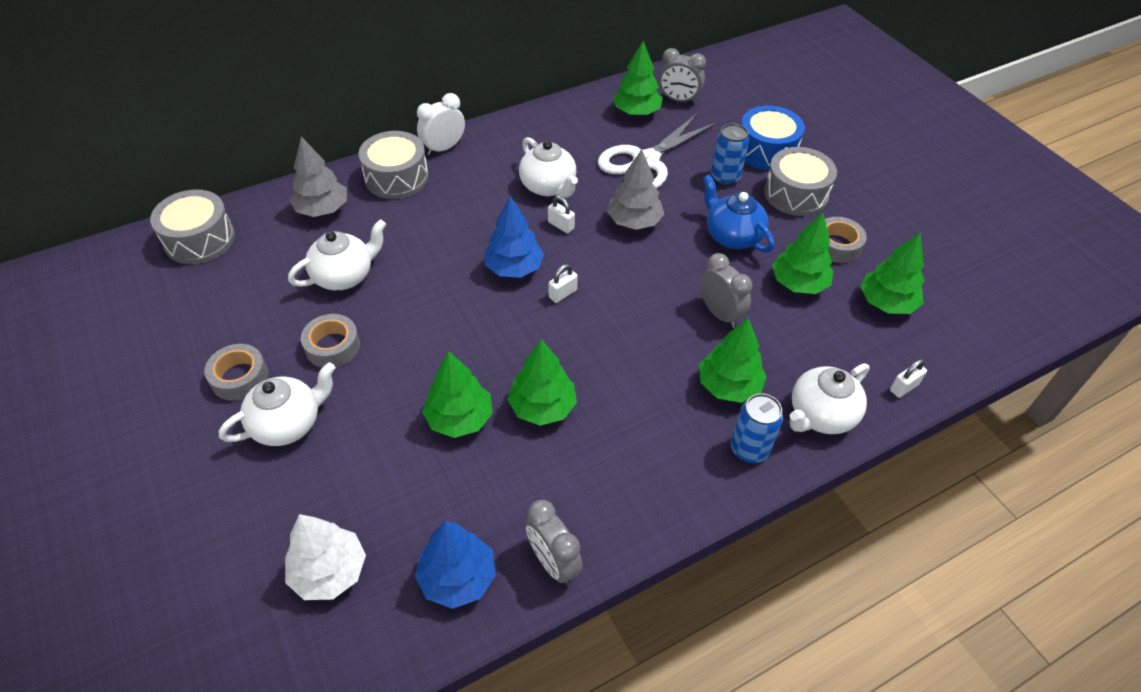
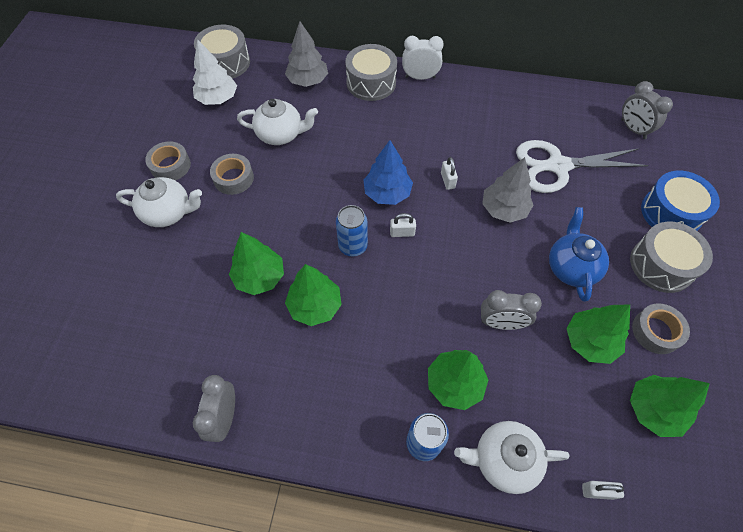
camera: 40 degrees right, 10 degrees up
(329, 572) = (109, 322): white tree -> white tree (218, 98)
(458, 578) = (166, 382): blue tree -> none
(548, 187) = (466, 146): white teapot -> none
(636, 112) = (588, 122): green tree -> none
(720, 314) = (501, 323): grey clock -> grey clock turned 90 degrees clockwise
(725, 178) = (611, 216): blue can -> blue can (353, 246)

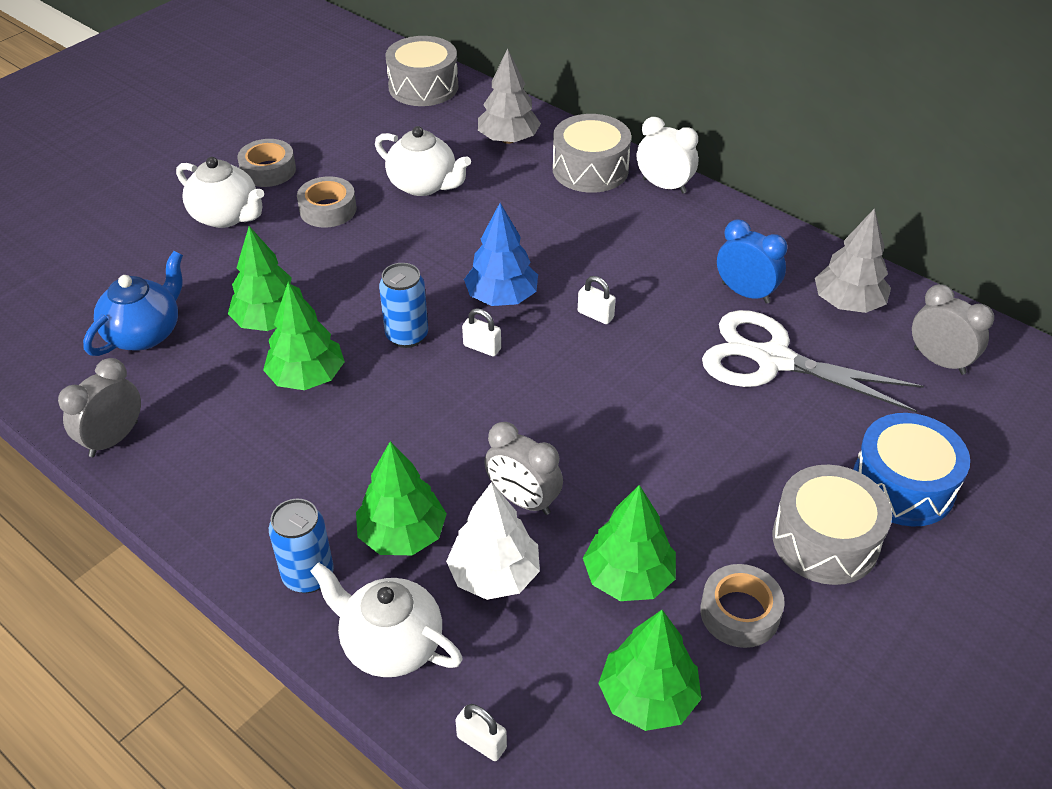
camera: 30 degrees right, 15 degrees down
(218, 98) = (381, 121): white tree -> white tree (494, 575)
(447, 180) = (595, 315): white padlock -> white padlock turned 75 degrees counterclockwise
(504, 209) = (645, 378): grey tree -> grey tree (848, 303)
(513, 130) = (745, 293): none -> blue clock
(571, 267) = (681, 483): blue teapot -> blue teapot (145, 333)
(633, 129) = (939, 361): grey clock -> grey clock turned 135 degrees clockwise

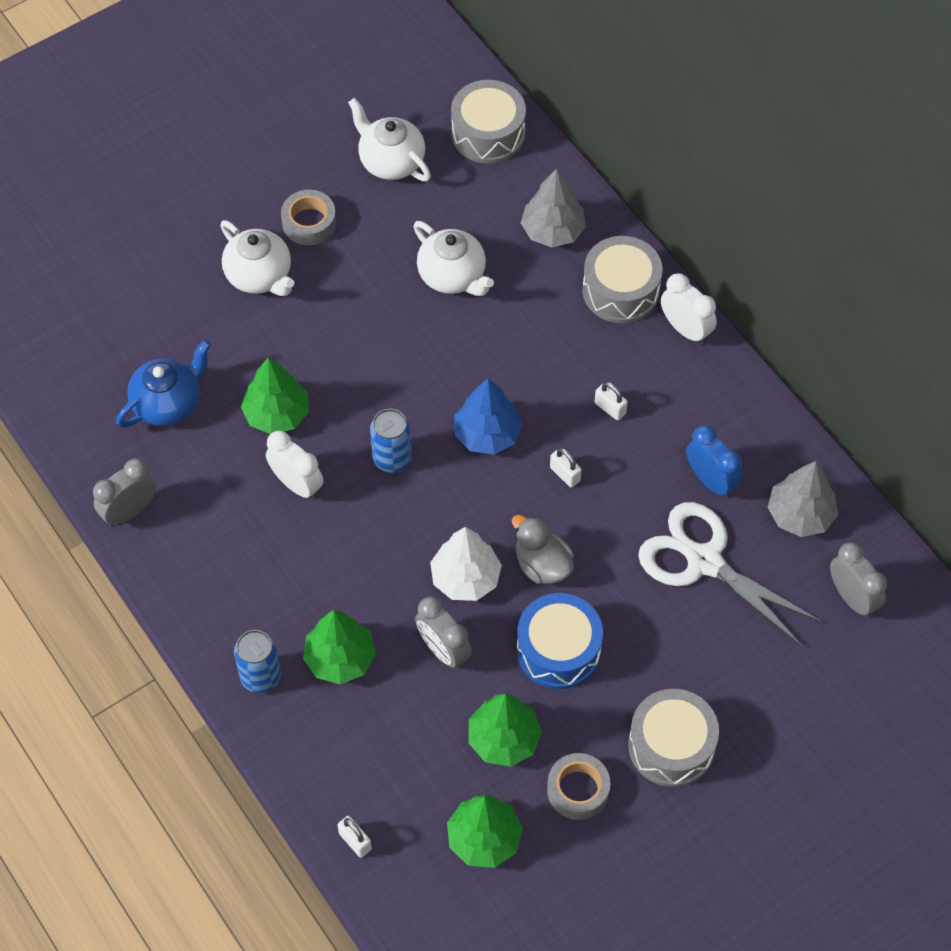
camera: 15 degrees right, 15 degrees up
(307, 377) = (297, 484): green tree -> white clock
(328, 209) = (355, 288): grey tape -> none
(391, 644) = (309, 749): white teapot -> white teapot (391, 161)
(482, 347) = (454, 487): white padlock -> white padlock (610, 408)
(494, 575) = (401, 711): white tree -> white tree (465, 578)
(604, 397) = (542, 565): none -> grey duck
(903, 485) = (758, 713): blue drum -> blue drum (558, 650)

